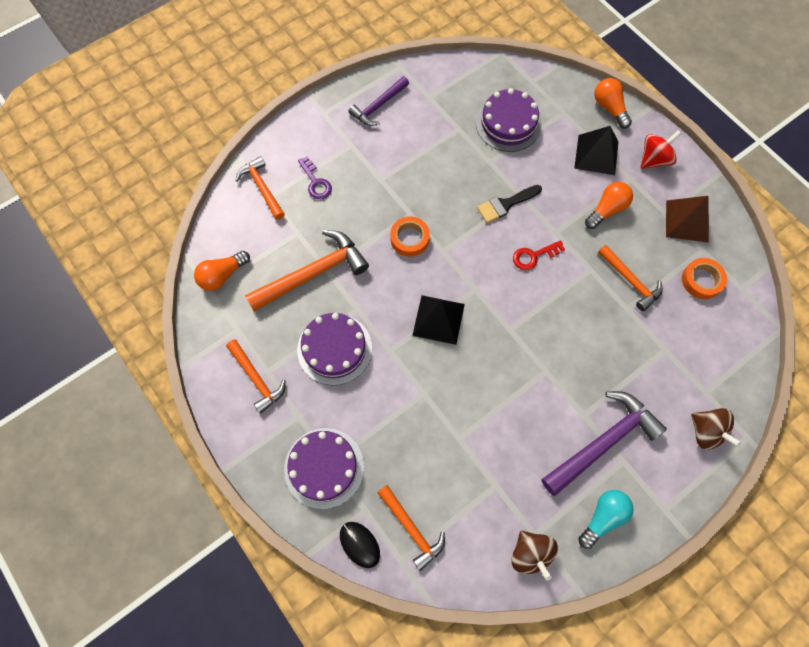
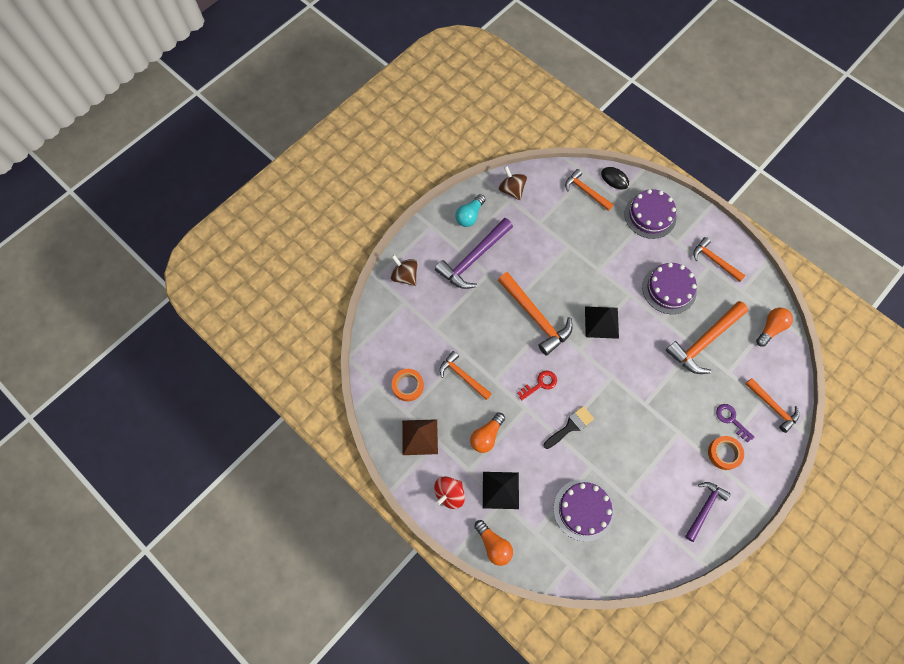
camera: 170 degrees right, 0 degrees up
(409, 239) = (640, 382): orange tape -> orange tape (724, 453)
(526, 341) = (535, 317): none -> orange hammer

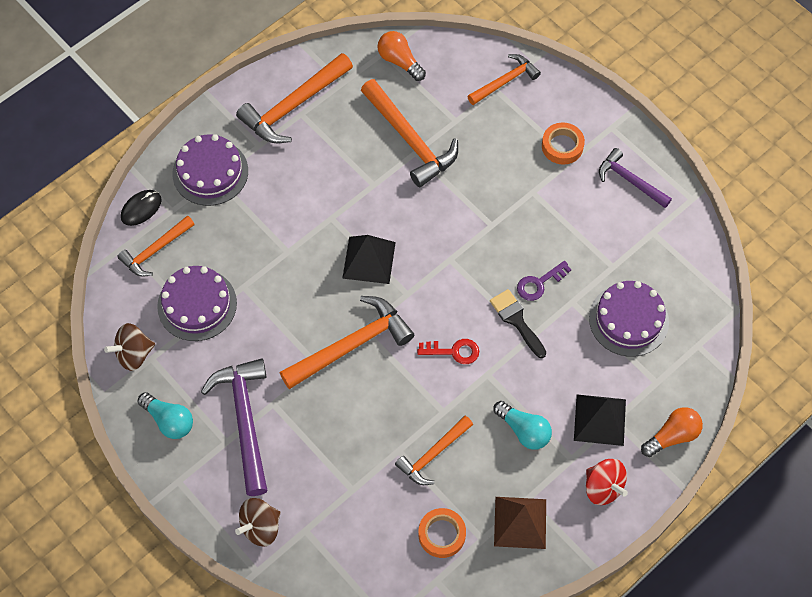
camera: 85 degrees left, 5 degrees down
(474, 258) = (245, 421): purple hammer -> purple hammer turned 150 degrees counterclockwise
(486, 436) = (524, 430): orange light bulb -> turquoise light bulb
(540, 384) = (453, 351): red key -> red key turned 120 degrees clockwise
(669, 289) = (329, 168): purple cake -> purple cake (197, 304)
(714, 261) = (294, 106): orange hammer -> orange hammer, size x1.62
(731, 420) = (519, 130): purple key -> purple key (539, 283)

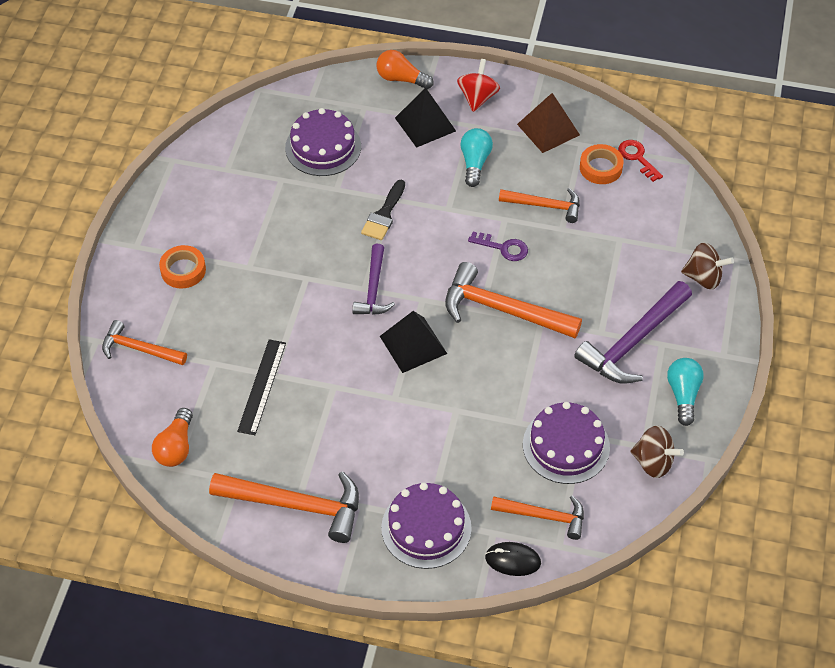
camera: 125 degrees left, 10 degrees down
(410, 139) = (262, 386): orange hammer -> black ruler
(453, 351) = (447, 240): red key -> red key (637, 158)
(539, 283) = (337, 217): purple key -> purple key (503, 248)
(630, 181) = (185, 207): purple hammer -> purple hammer (373, 288)

